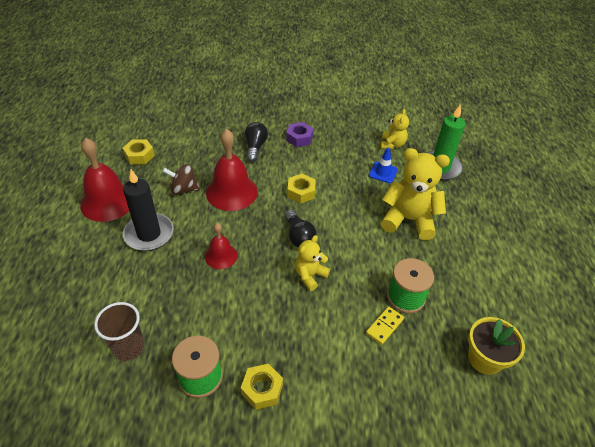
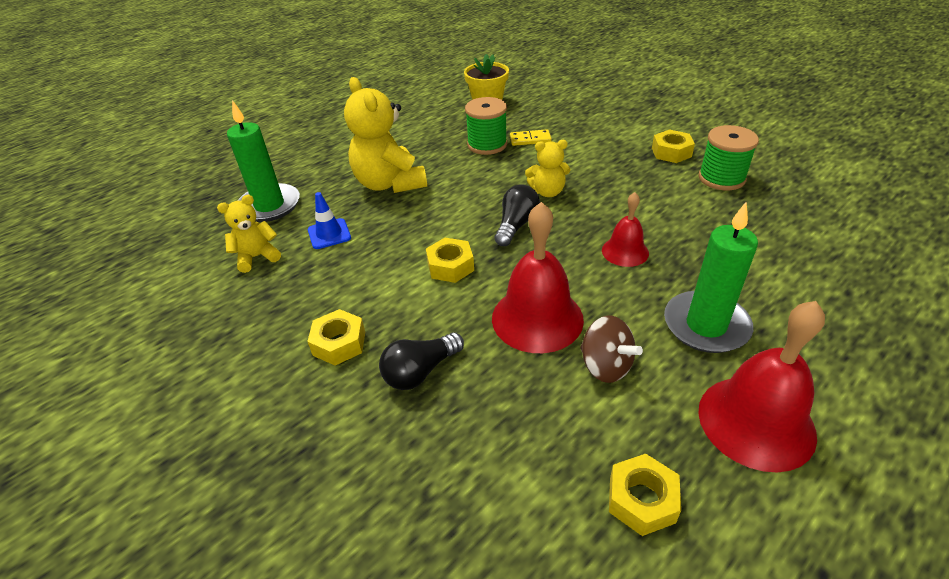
camera: 130 degrees left, 5 degrees down
(128, 347) = (787, 225): brown cup -> none
(149, 234) = (706, 325): black candle -> green candle
(299, 138) = (339, 343): purple nut -> yellow nut

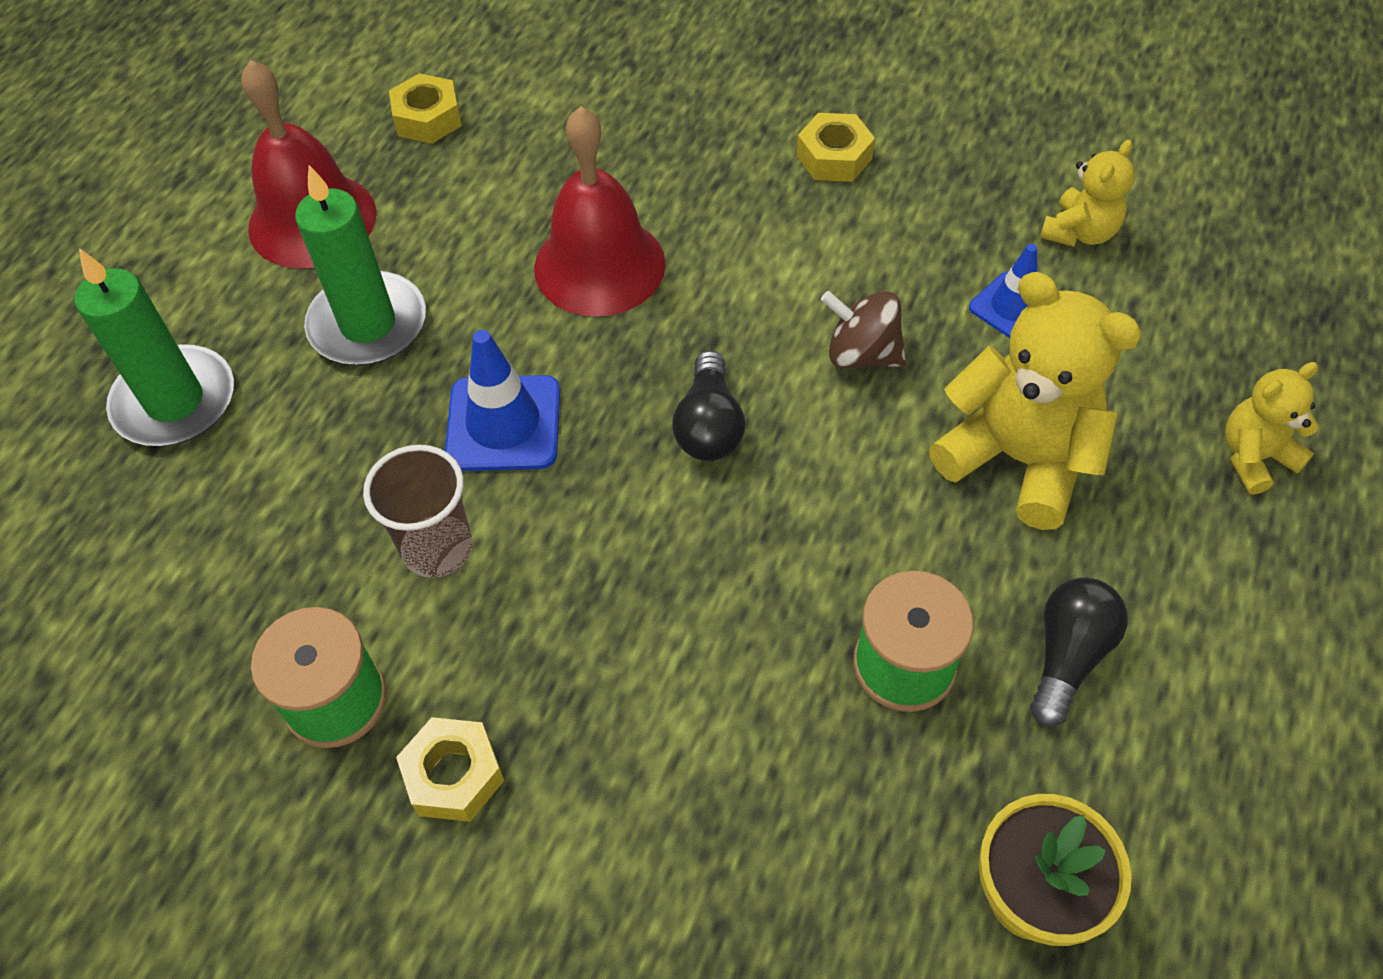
camera: 155 degrees right, 15 degrees up
(269, 206) = (1184, 332): green candle -> green candle (175, 401)
(420, 371) = (710, 157): black light bulb -> black light bulb (1067, 656)
(450, 266) = (769, 308): yellow nut -> none
(530, 139) = (812, 722): yellow domino -> none
(548, 192) = (689, 535): yellow teddy bear -> yellow teddy bear (1254, 457)
(605, 366) = (491, 230): brown spinning top -> brown spinning top (861, 354)
(625, 251) = (503, 424): red bell -> blue traffic cone
(670, 212) = (437, 548): none -> brown cup

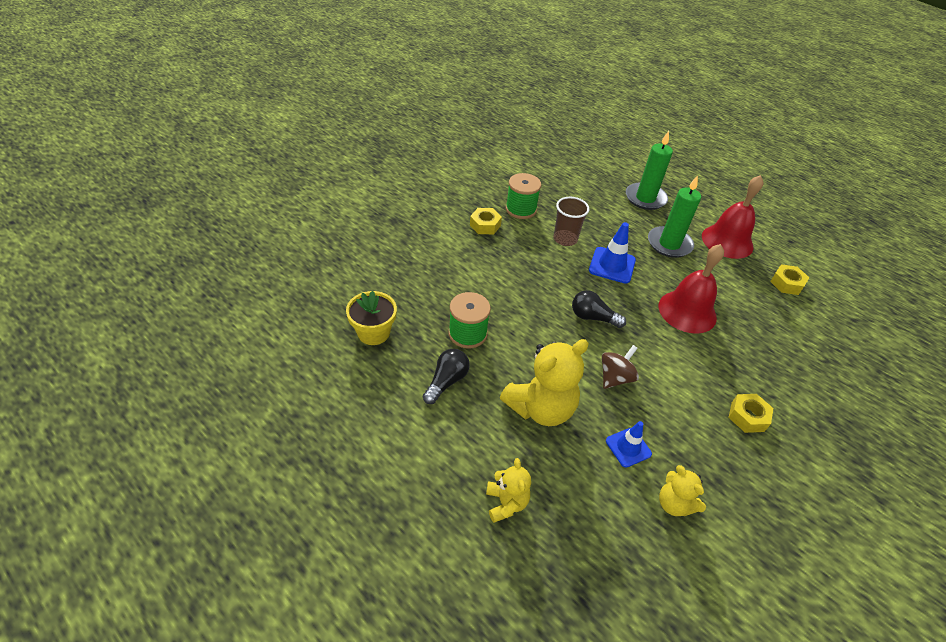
camera: 105 degrees right, 10 degrees down
(1067, 656) = (446, 381): black light bulb -> black light bulb turned 105 degrees counterclockwise

